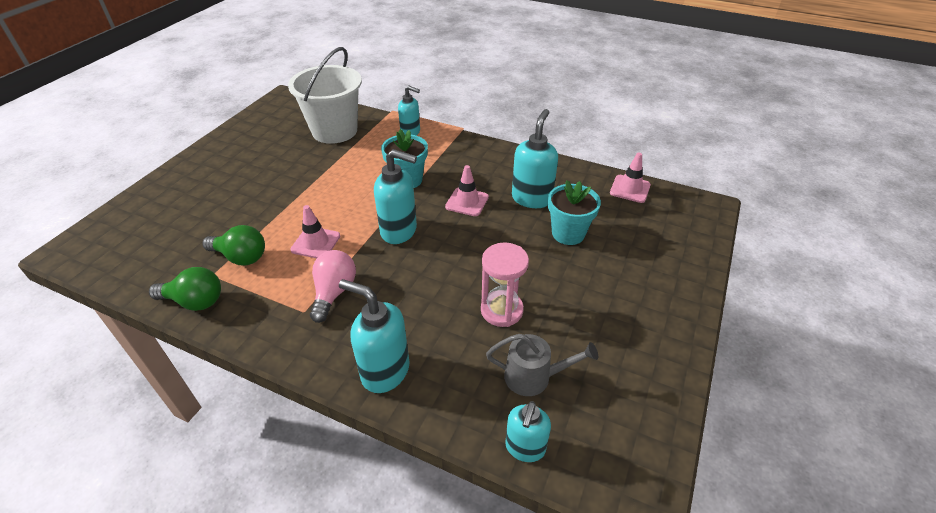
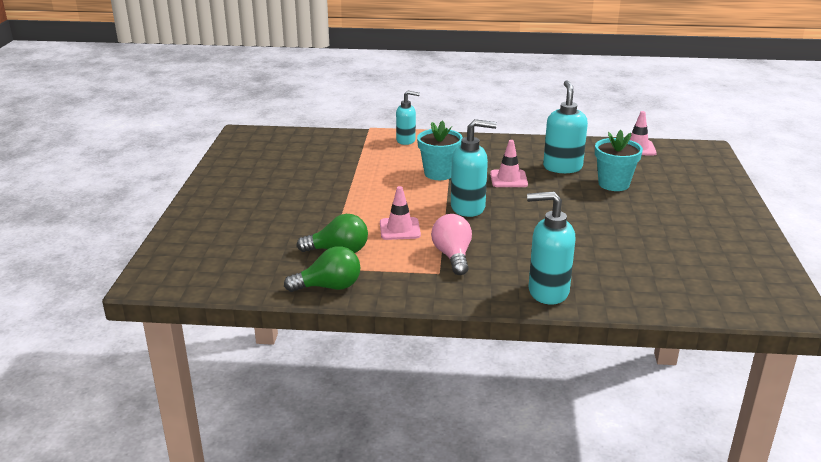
camera: 20 degrees left, 15 degrees down
(334, 131) = (328, 150): white bucket -> none
(501, 310) = (605, 239): pink hourglass -> none
(525, 448) = (695, 307): turquoise soap dispenser -> none
(533, 377) = (666, 270): grey watering can -> none

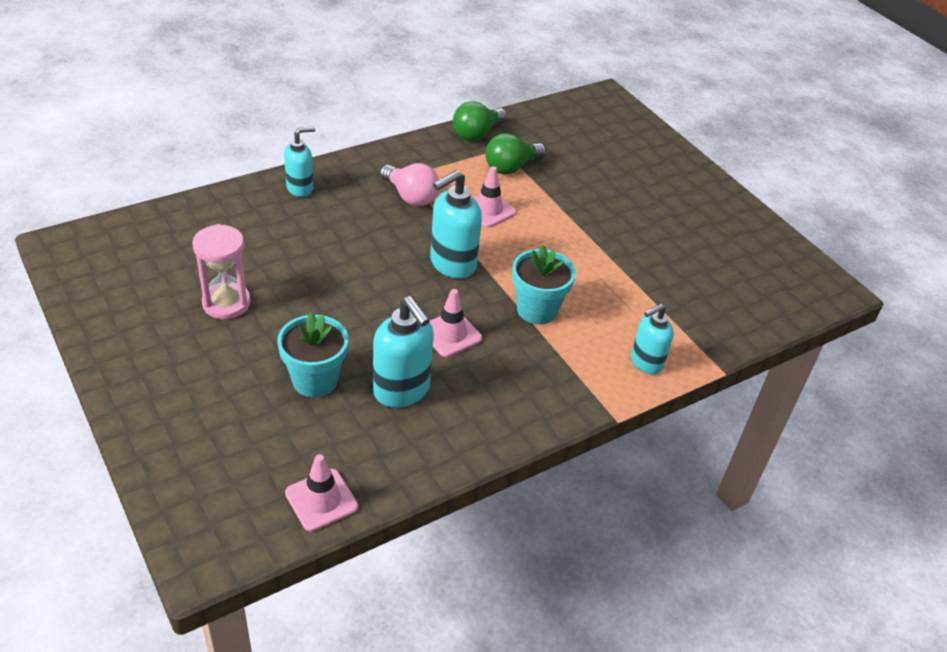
camera: 140 degrees right, 15 degrees up
(547, 292) = (300, 188): turquoise soap dispenser -> turquoise soap dispenser, size x0.65
(656, 233) = (226, 303): none -> pink hourglass

